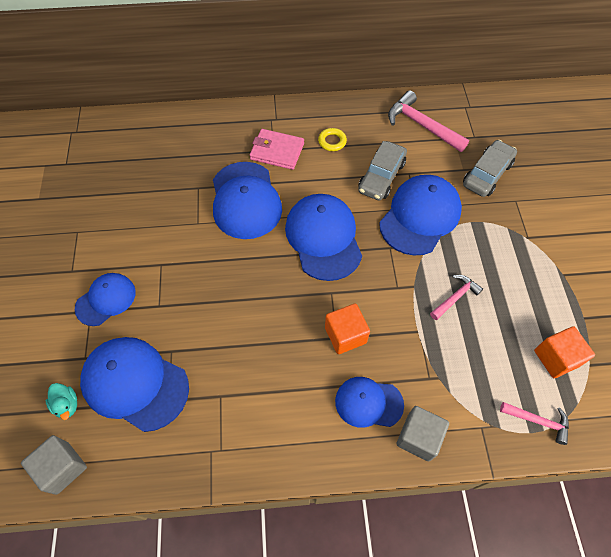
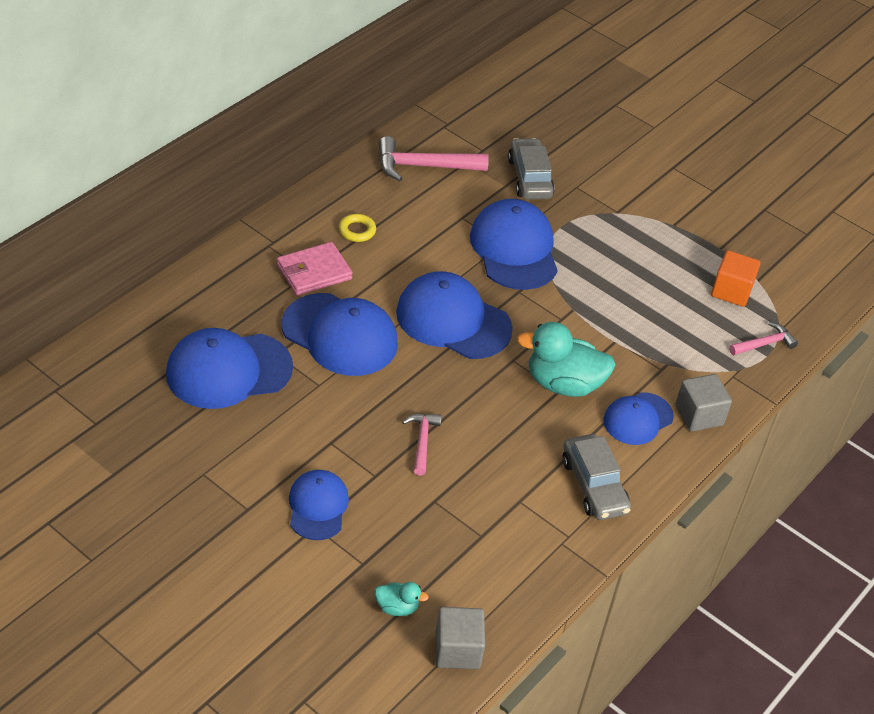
camera: 50 degrees left, 15 degrees down
(135, 384) = (436, 547): blue cap -> blue cap (228, 370)
(345, 335) = (563, 384): orange cube -> turquoise duck
(381, 177) = (441, 235): grey car -> grey car (594, 486)
(455, 297) = (614, 296): pink hammer -> pink hammer (422, 441)

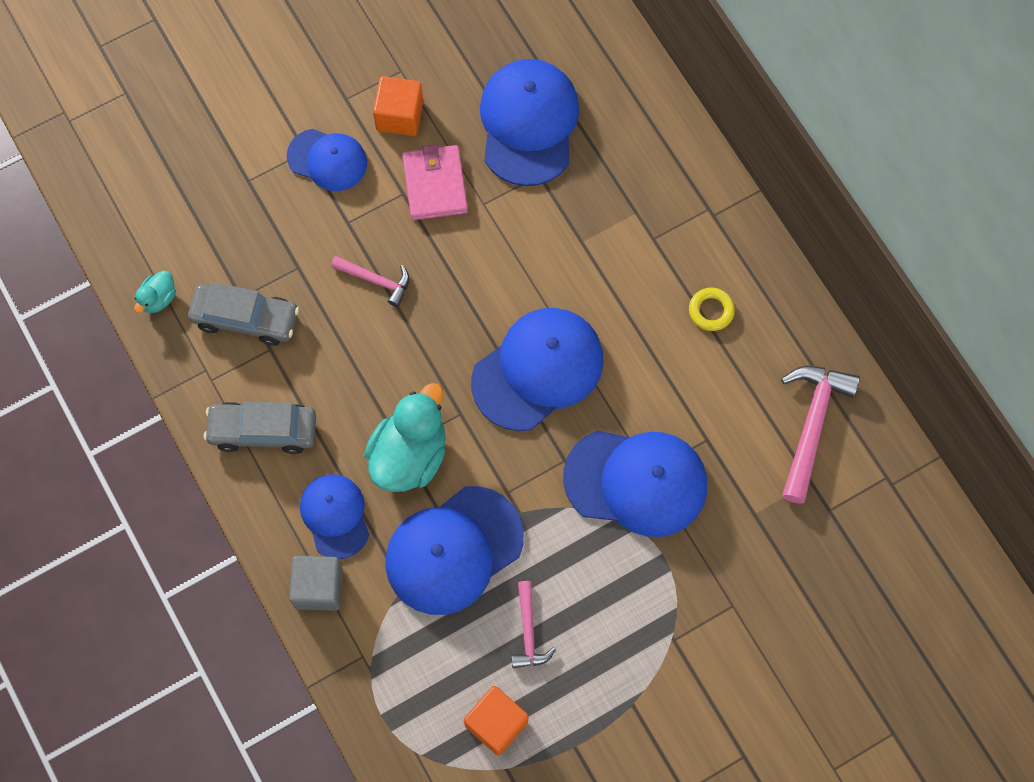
camera: 115 degrees right, 25 degrees up
(252, 463) = (399, 116): none -> orange cube
(314, 272) = (653, 245): pink wallet -> pink wallet (435, 185)
(340, 335) = (548, 244): blue cap -> blue cap (453, 550)
(397, 607) = (189, 195): turquoise duck -> turquoise duck (158, 298)
(457, 650) = (125, 232): grey cube -> none
(529, 178) = (762, 551): grey car -> grey car (245, 318)
(764, 344) = (399, 721): pink hammer -> pink hammer (528, 632)

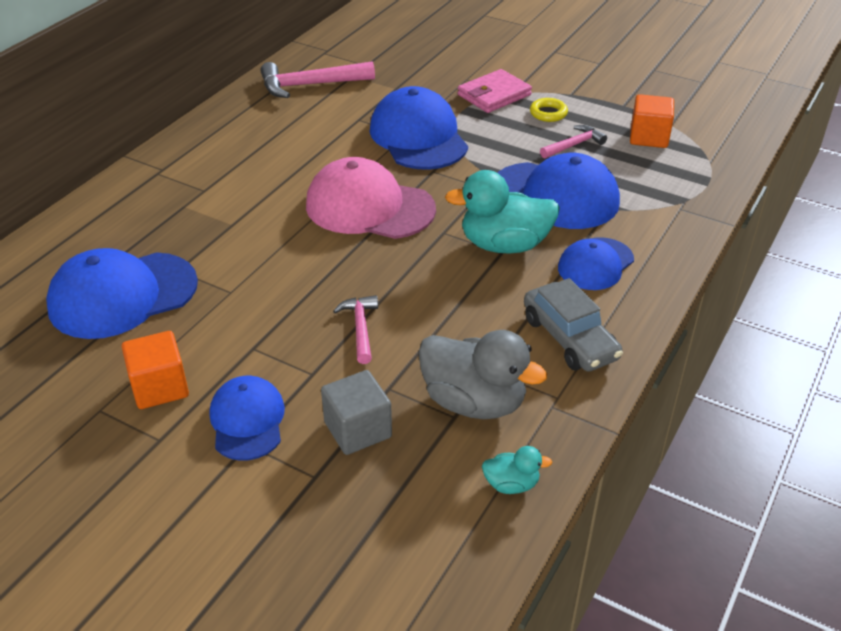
camera: 120 degrees left, 30 degrees down
(245, 318) = (474, 402): grey car -> grey duck
(318, 587) = (659, 249): grey cube -> grey cube (358, 430)
(435, 185) = (229, 330): pink wallet -> pink wallet (494, 95)
(538, 370) = (369, 207): blue cap -> pink cap
(711, 311) = (251, 146): yellow ring -> yellow ring (548, 113)

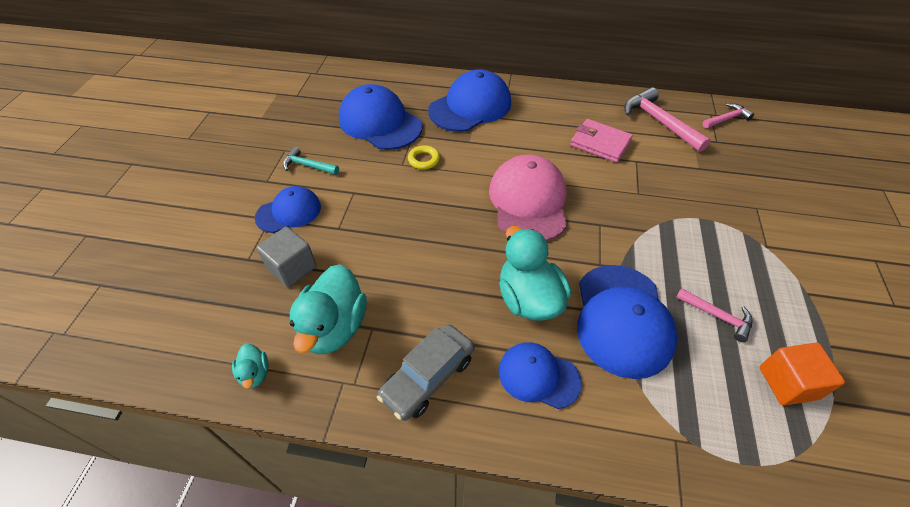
camera: 70 degrees right, 10 degrees up
(160, 387) = (308, 166): orange cube -> turquoise hammer
(360, 328) = (391, 238): pink hammer -> pink hammer (727, 119)
(418, 137) = (640, 202): blue cap -> blue cap (470, 107)
(474, 402) = (334, 327): grey duck -> turquoise duck
(494, 95) = (748, 234): pink wallet -> pink wallet (600, 143)
(548, 113) = (754, 282): yellow ring -> yellow ring (423, 160)

